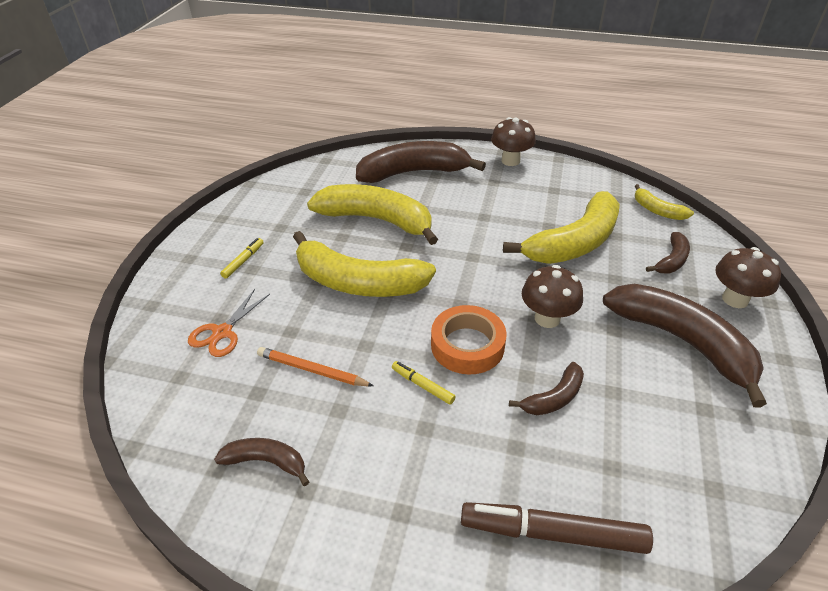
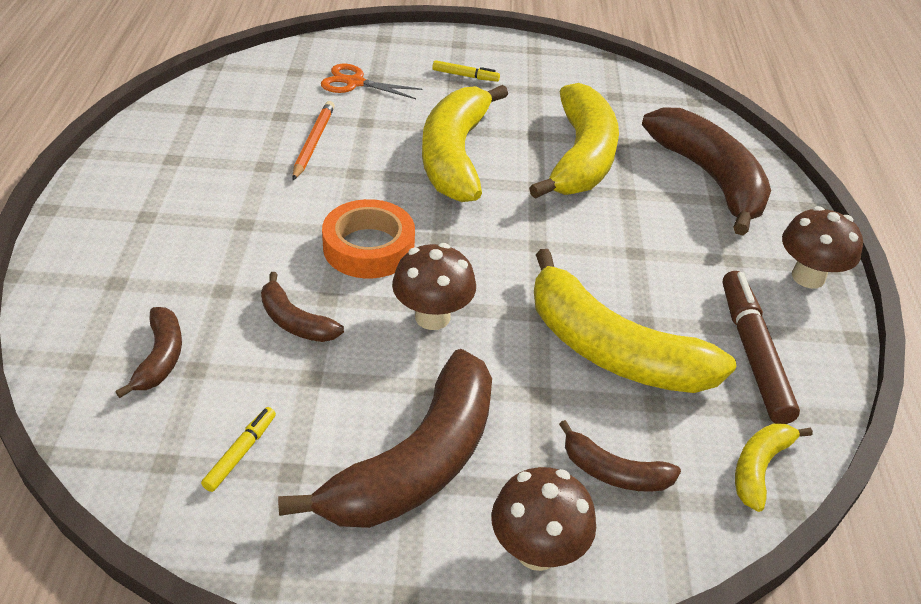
camera: 75 degrees right, 0 degrees up
(266, 461) = (201, 133): brown banana -> brown banana (160, 358)
(422, 385) = (301, 217): yellow marker -> yellow marker (240, 453)
(552, 533) = (116, 317): brown marker -> brown marker (753, 353)

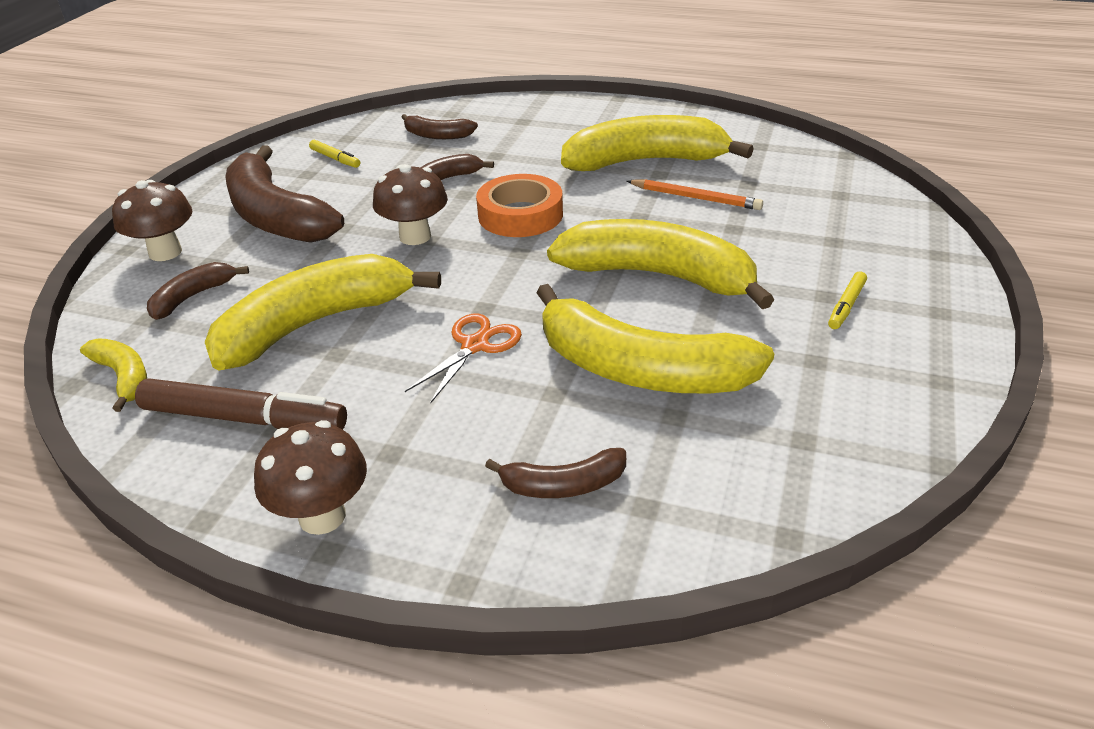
camera: 110 degrees right, 5 degrees down
(235, 176) = (645, 161): none -> yellow banana
(355, 83) = (819, 227): orange scissors -> orange scissors (475, 345)
(710, 178) = (563, 485): brown banana -> brown banana, size x0.48

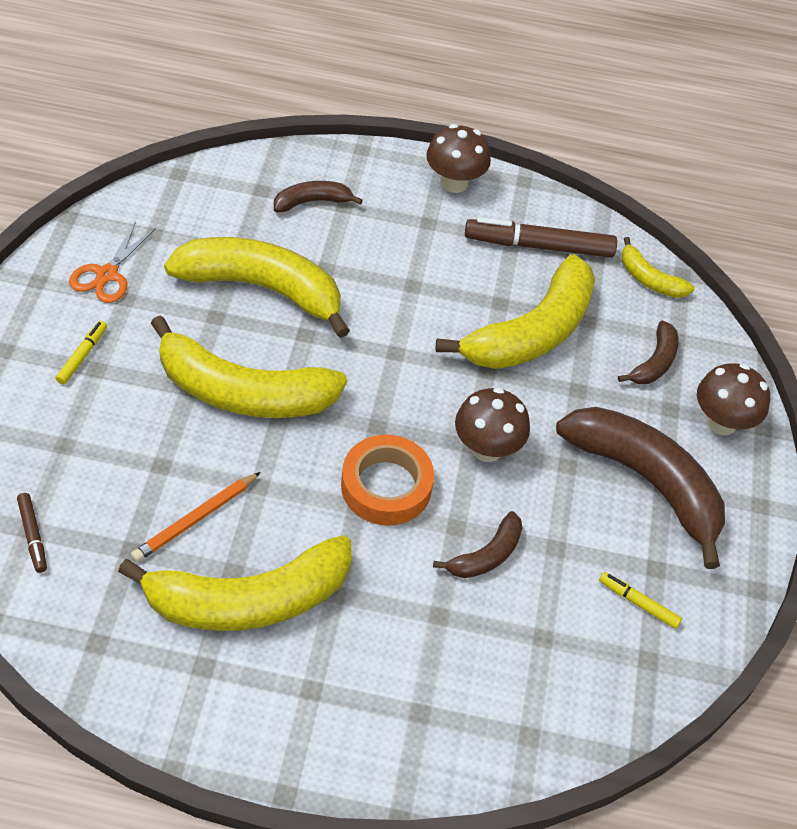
camera: 165 degrees right, 15 degrees up
(437, 135) = (529, 667): brown banana -> none
(475, 345) = (393, 311): orange scissors -> orange scissors (107, 275)
(695, 198) = (195, 519): orange pencil -> orange pencil turned 60 degrees counterclockwise
(835, 191) = (33, 535): none -> brown marker

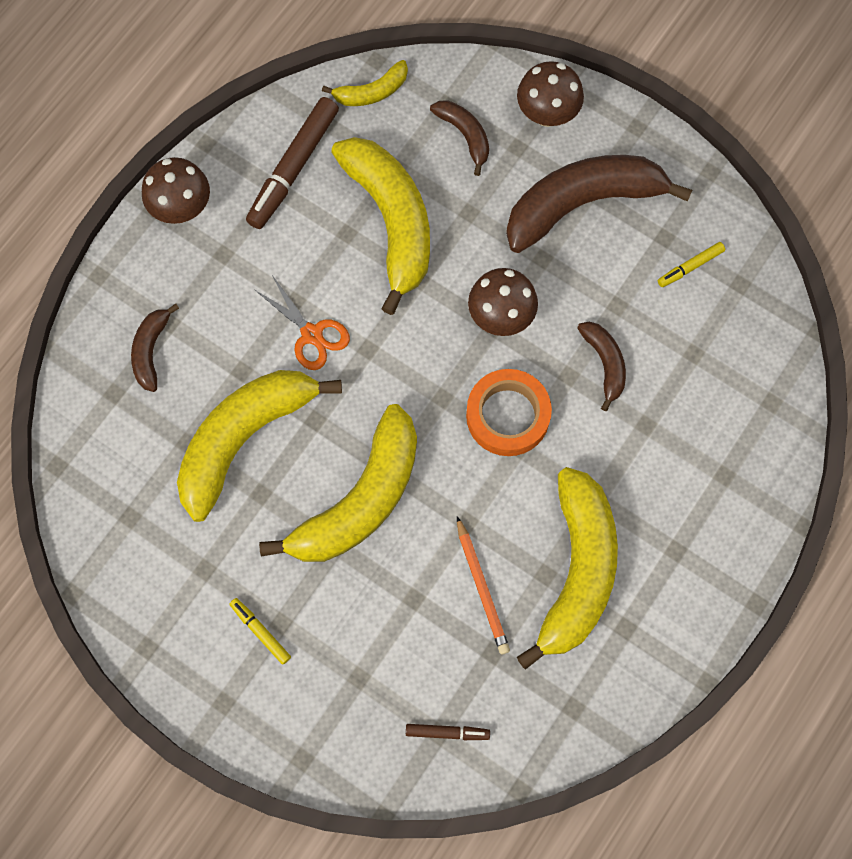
camera: 60 degrees left, 20 degrees up
(107, 275) = (166, 578): orange scissors -> orange scissors (312, 334)

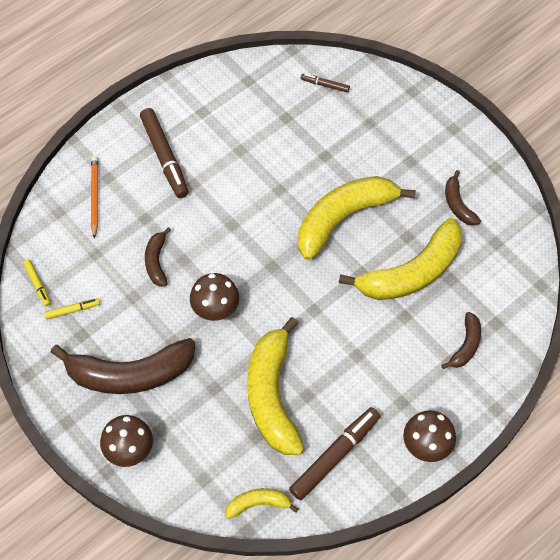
camera: 165 degrees left, 10 degrees down
(260, 632) = (423, 159): yellow marker -> yellow marker (37, 284)
(312, 334) = (350, 329): orange scissors -> none
(465, 135) = (197, 448): brown banana -> brown banana (458, 204)
(481, 588) = (281, 151): orange pencil -> orange pencil (95, 196)
(507, 416) = (232, 245): orange tape -> none
(577, 571) = (220, 147): yellow banana -> none
(654, 532) = (164, 157): none -> brown marker

